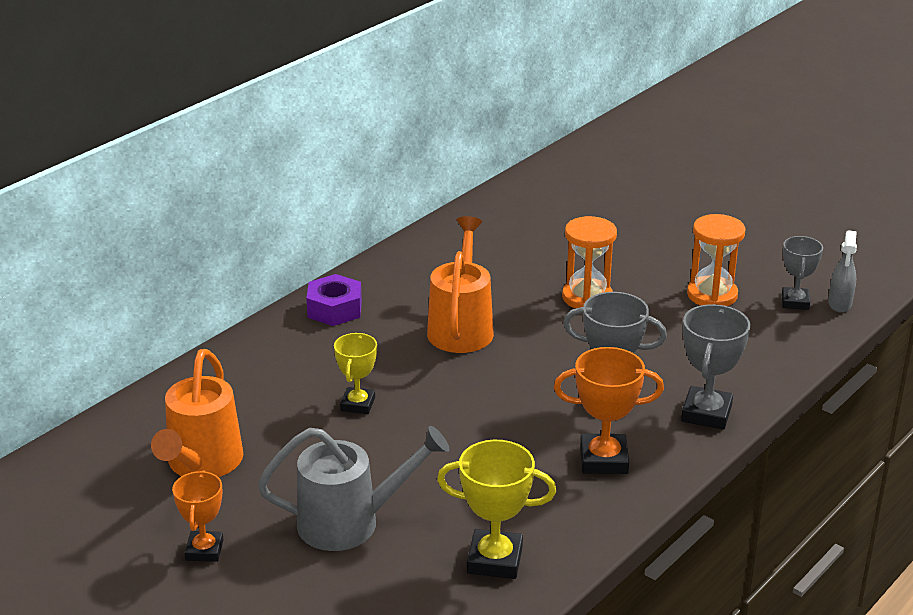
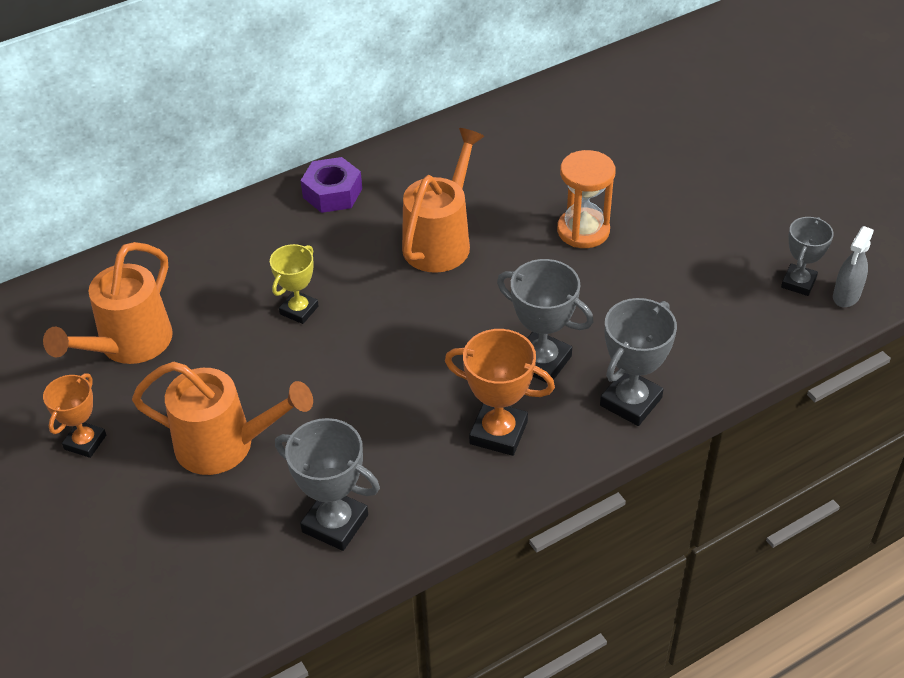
camera: 20 degrees right, 15 degrees up
(351, 522) = (226, 445): grey watering can -> orange watering can
(495, 560) = (335, 523): yellow trophy -> grey trophy
(712, 295) = (714, 255): orange hourglass -> none

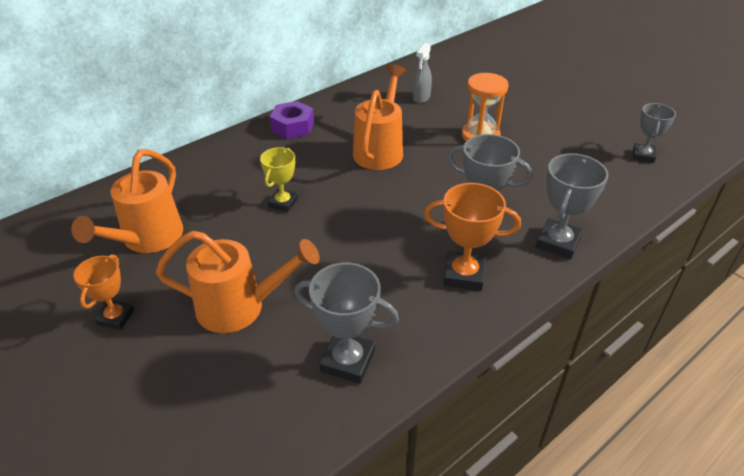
camera: 10 degrees left, 5 degrees down
(846, 296) = (679, 161): grey spray bottle -> grey spray bottle (421, 98)

